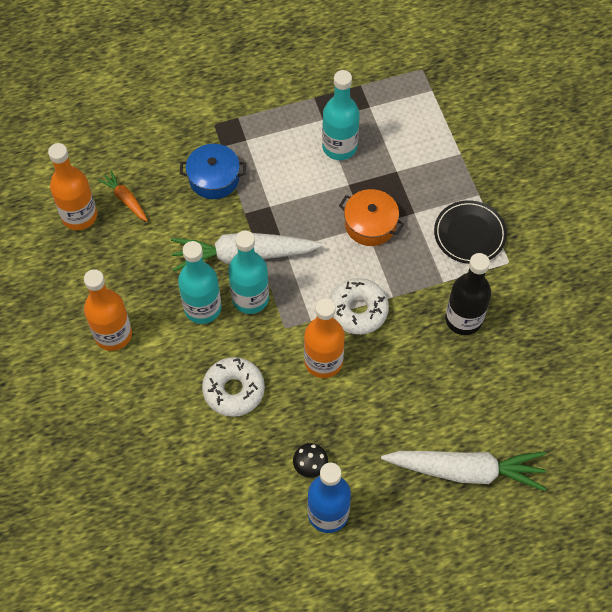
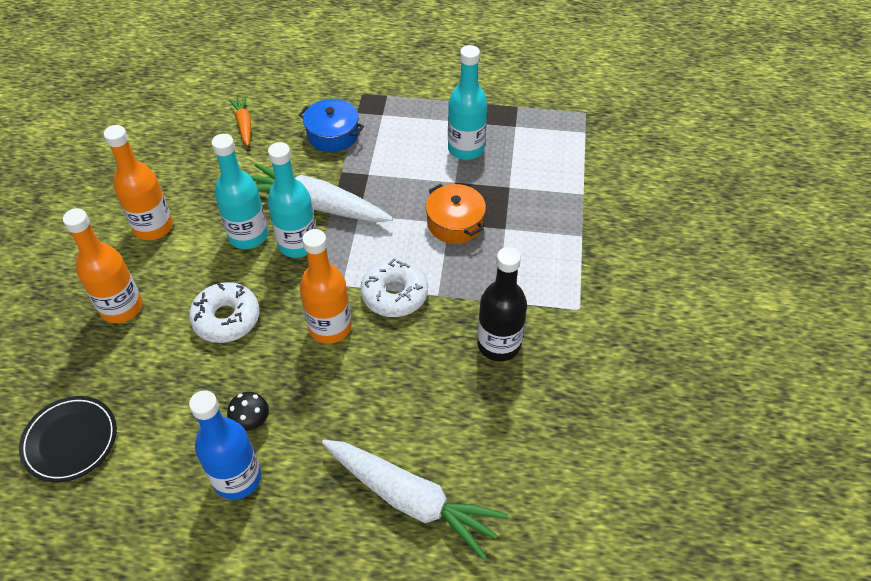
camera: 25 degrees right, 10 degrees down
(79, 216) = (195, 123): orange bottle -> orange bottle (121, 307)
(469, 234) = (551, 268): black plate -> black plate (70, 441)

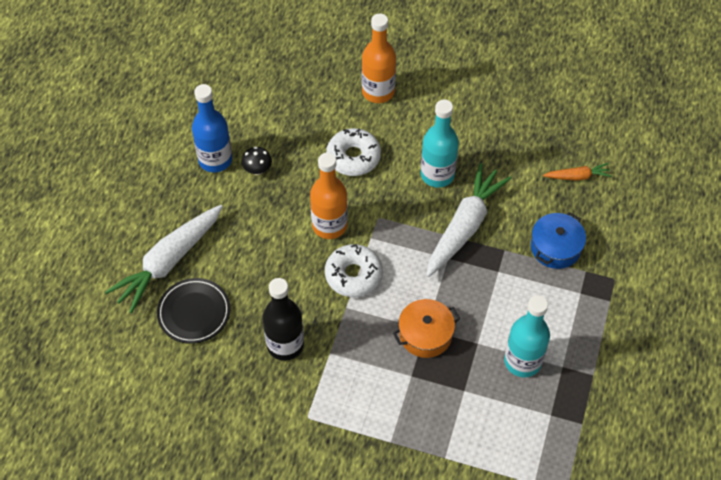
camera: 100 degrees right, 5 degrees up
(70, 441) = (270, 68): black plate -> black plate (194, 312)
(153, 227) = (458, 110): orange bottle -> none
(298, 244) = (422, 209): turquoise bottle -> none

